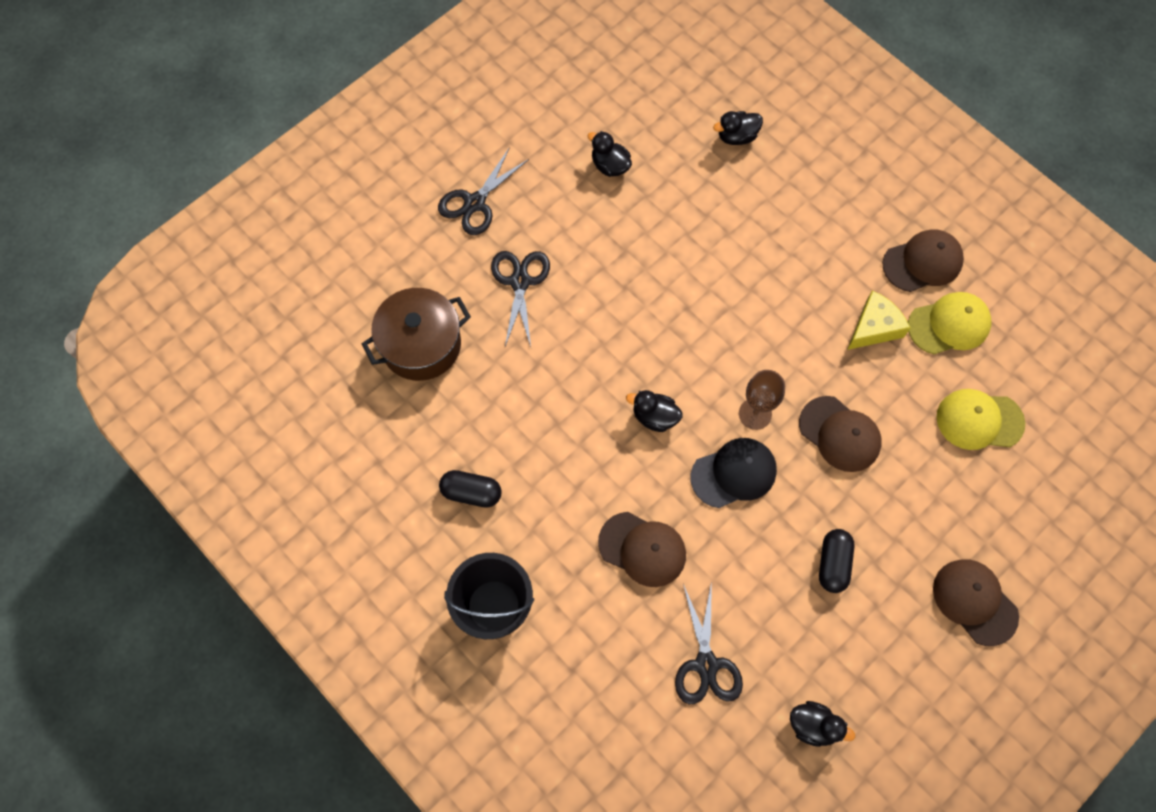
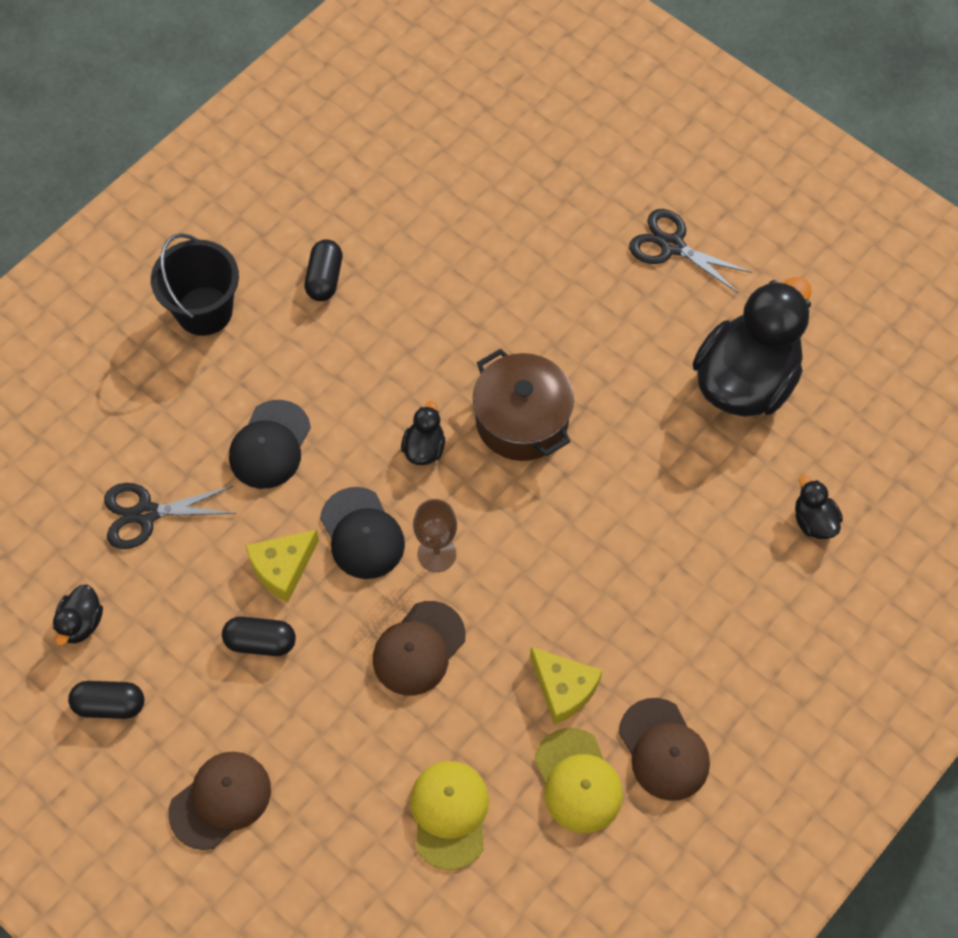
camera: 85 degrees right, 5 degrees down
(421, 345) = (489, 214): brown pot -> brown pot (522, 420)
(520, 281) = (577, 300): black scissors -> none
(610, 166) = (745, 380): black duck -> black duck, size x2.39
(642, 549) = (270, 445): brown cap -> black cap
(764, 542) = (282, 568): none -> yellow cheese
(891, 698) = (110, 705): none -> black capsule

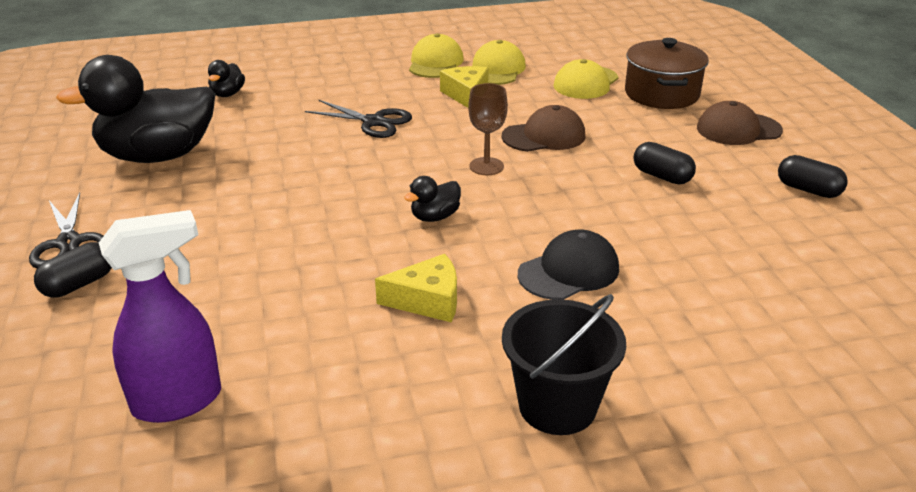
camera: 145 degrees left, 30 degrees down
(81, 623) = (818, 236): black duck -> none
(146, 514) = (723, 275): black scissors -> black scissors (373, 122)
(282, 568) = (615, 202): yellow cheese -> yellow cheese (428, 300)
(324, 278) = (396, 371): black capsule -> black capsule (79, 284)
(362, 533) = (534, 195): black cap -> none
(435, 182) = (179, 401): none -> purple spray bottle
(522, 420) = (340, 200): brown pot -> brown pot (661, 94)
(664, 750) = (435, 63): brown cap -> yellow cap

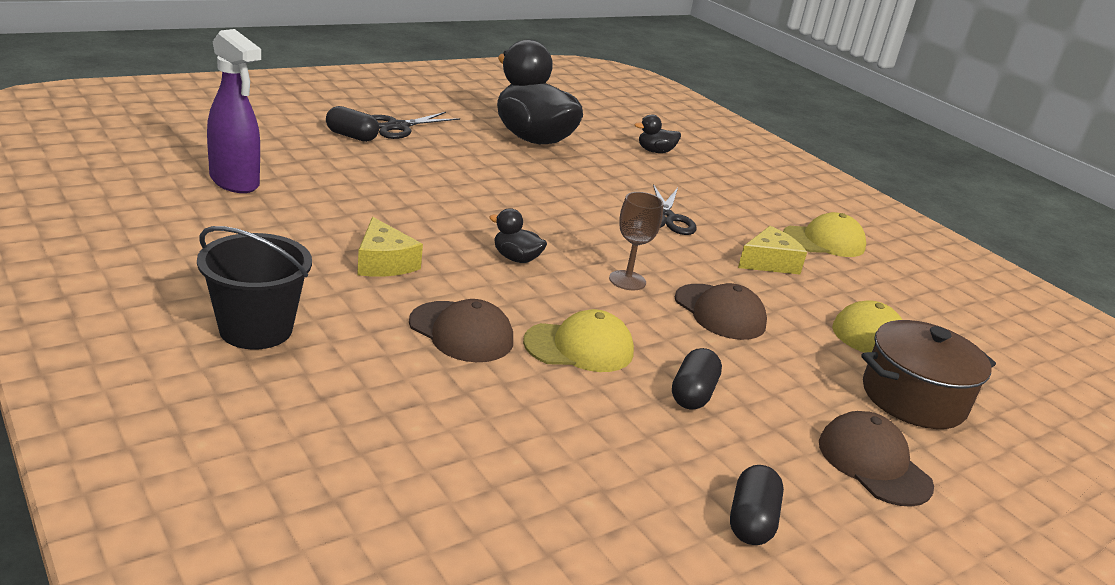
camera: 65 degrees right, 5 degrees down
(497, 69) = (849, 278): yellow cap -> yellow cap (579, 347)
(569, 271) = (461, 332): black cap -> brown cap

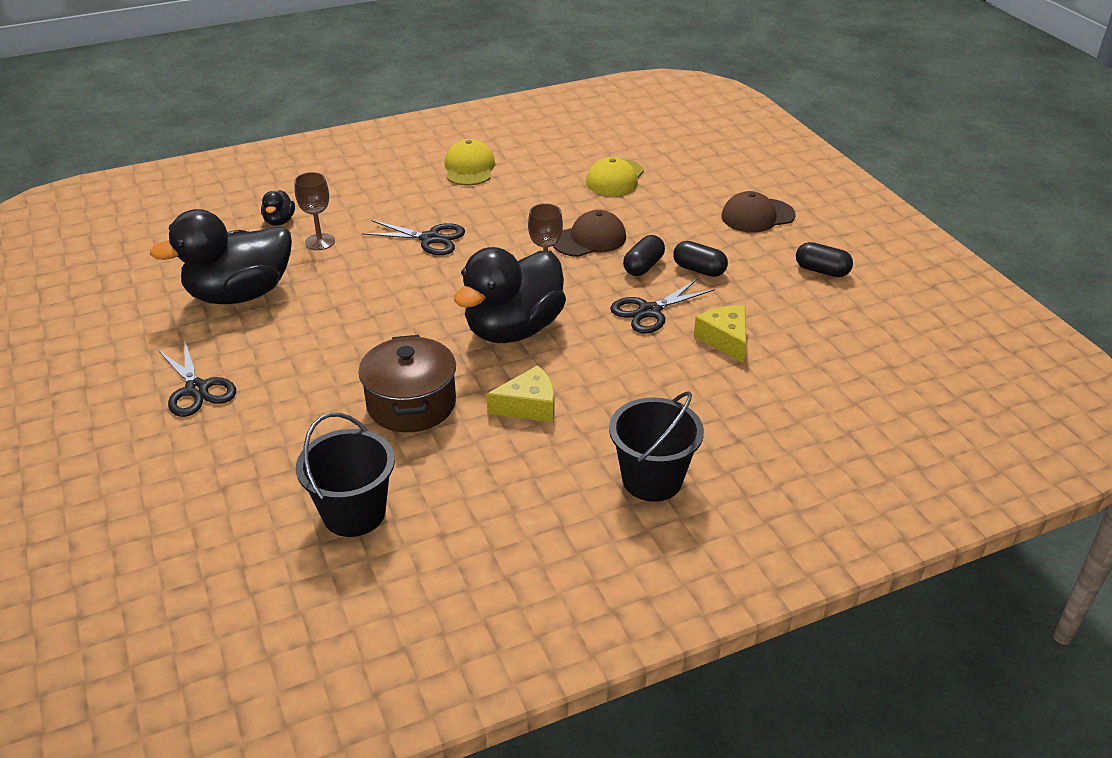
camera: 75 degrees left, 10 degrees up
(235, 182) = (354, 513): purple spray bottle -> black bucket
(351, 136) = (224, 426): black capsule -> black capsule (643, 266)
(461, 332) = (638, 367): brown cap -> none
(516, 258) = (513, 329): black duck -> black duck, size x2.39
(579, 347) = (649, 311): yellow cap -> black scissors
(630, 168) = (320, 242): none -> brown goblet
(769, 262) = (508, 201): yellow cheese -> yellow cheese (725, 339)
(913, 398) = (685, 184): brown pot -> brown pot (411, 404)

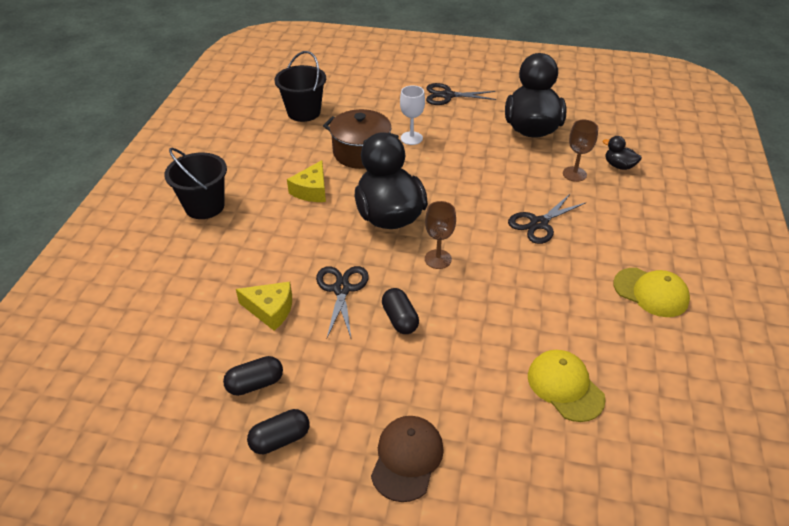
camera: 125 degrees right, 5 degrees up
(340, 376) = (411, 138): none -> white goblet
(589, 239) = (467, 309): brown cap -> none
(699, 270) = (363, 351): black capsule -> black capsule (255, 384)

